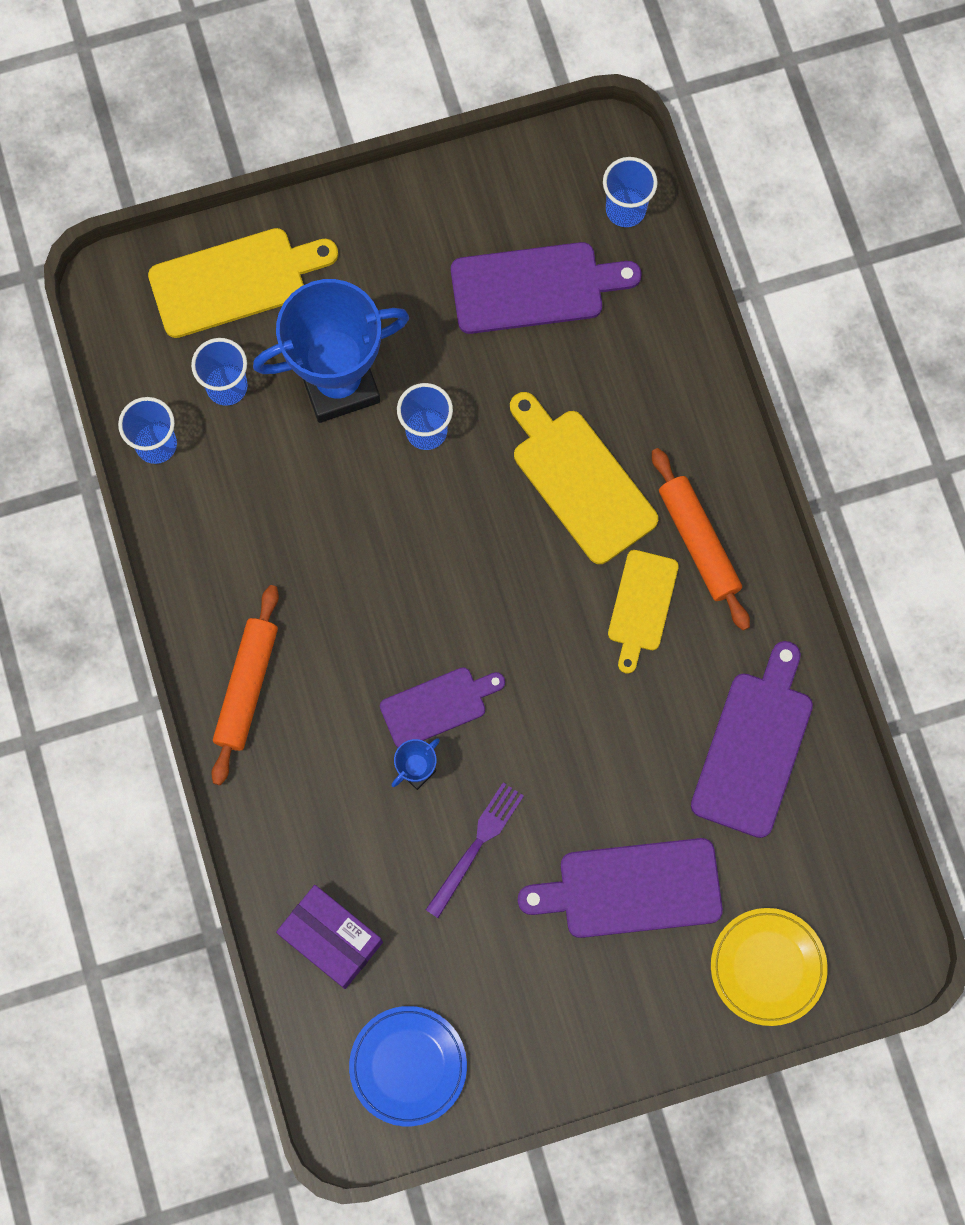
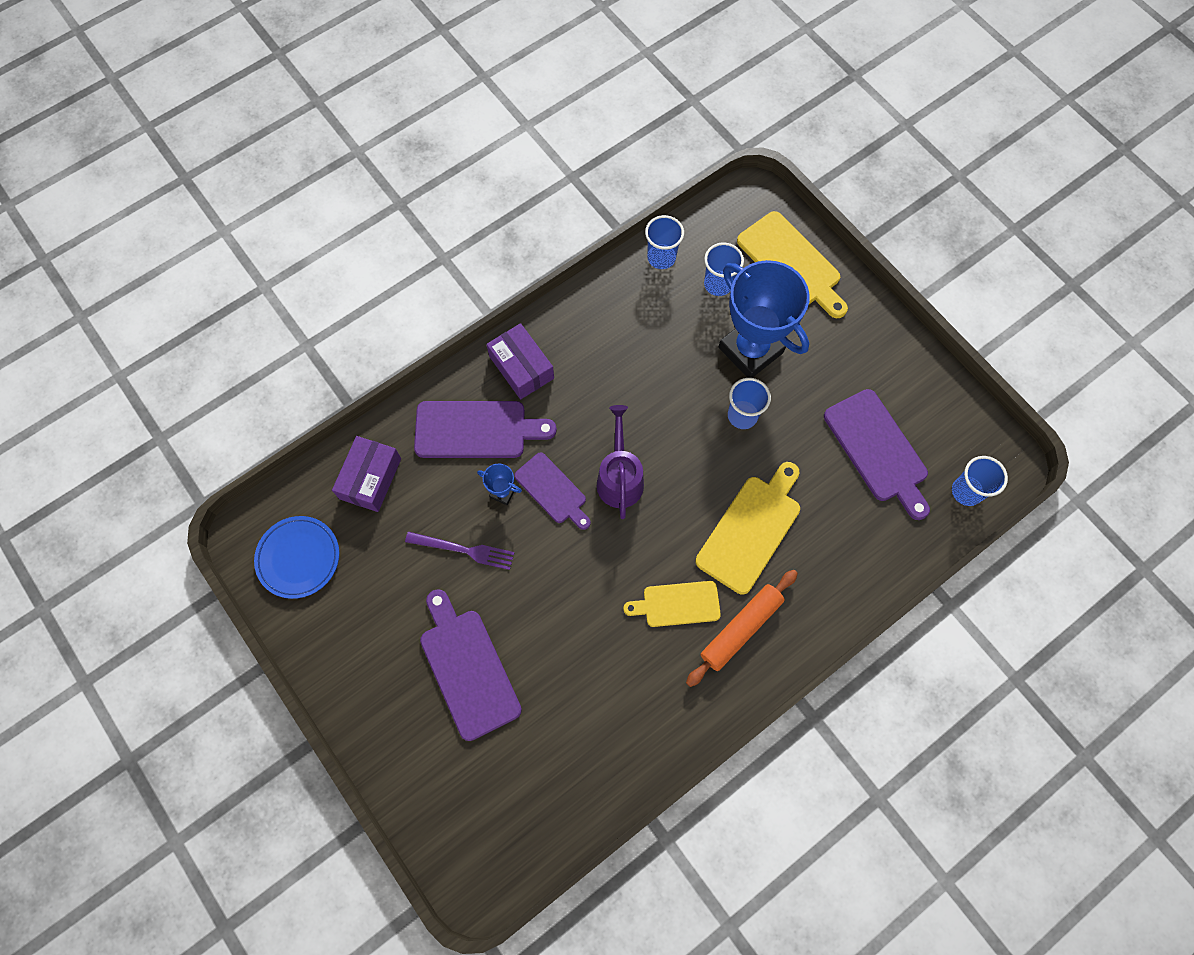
camera: 70 degrees right, 5 degrees down
(246, 687) = (521, 367): orange rolling pin -> purple box
(451, 615) = (619, 477): none -> purple watering can
(754, 747) = (603, 723): purple cutting board -> purple cutting board (476, 430)
(767, 967) = (441, 789): yellow plate -> none

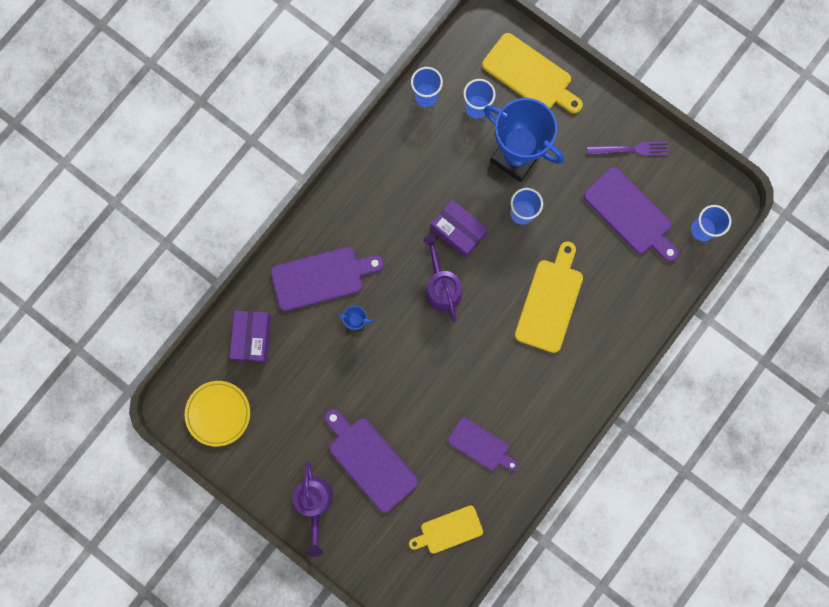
camera: 15 degrees left, 10 degrees up
(298, 558) = (218, 413): blue plate -> yellow plate
(381, 703) = (315, 503): none -> purple watering can
(464, 550) = (340, 374): purple fork -> purple fork (630, 149)
(521, 367) = (341, 218): purple box -> purple box (458, 231)
(552, 490) = (394, 310): purple cutting board -> purple cutting board (481, 445)
(677, 604) = (510, 372): yellow cutting board -> yellow cutting board (448, 530)
(741, 629) = (560, 378): orange rolling pin -> none

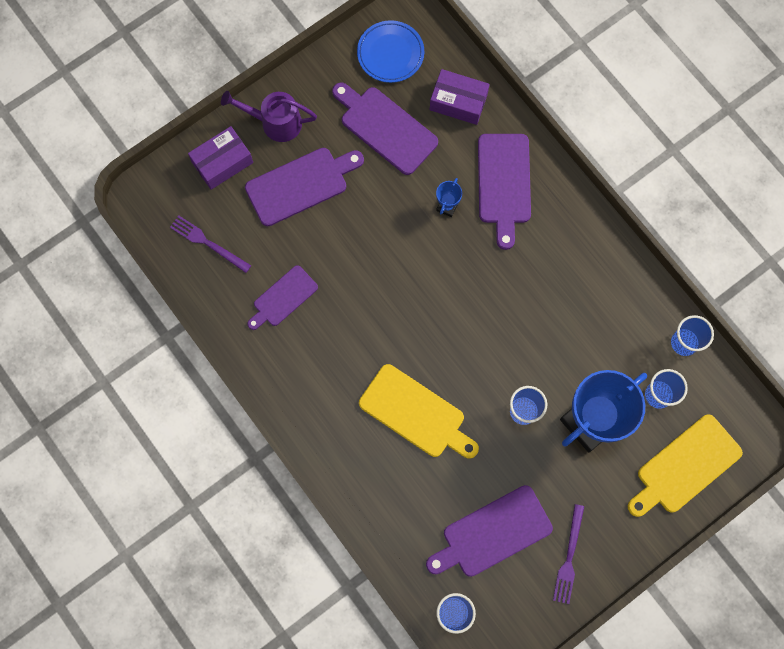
camera: 105 degrees right, 5 degrees down
(218, 413) = (390, 53): yellow plate -> blue plate
(294, 398) = (385, 128): none -> purple cutting board
(441, 286) = (462, 302): purple watering can -> none
(448, 530) = (208, 243): yellow cutting board -> purple fork
(458, 231) = (519, 336): purple box -> purple box (222, 162)

